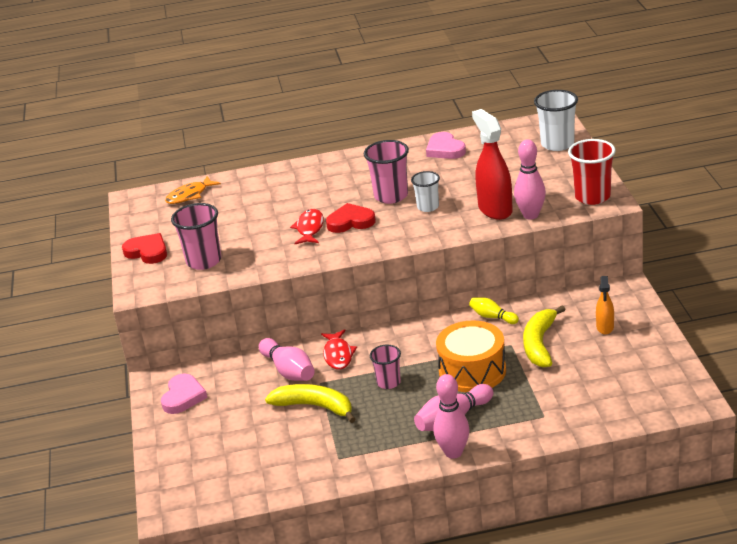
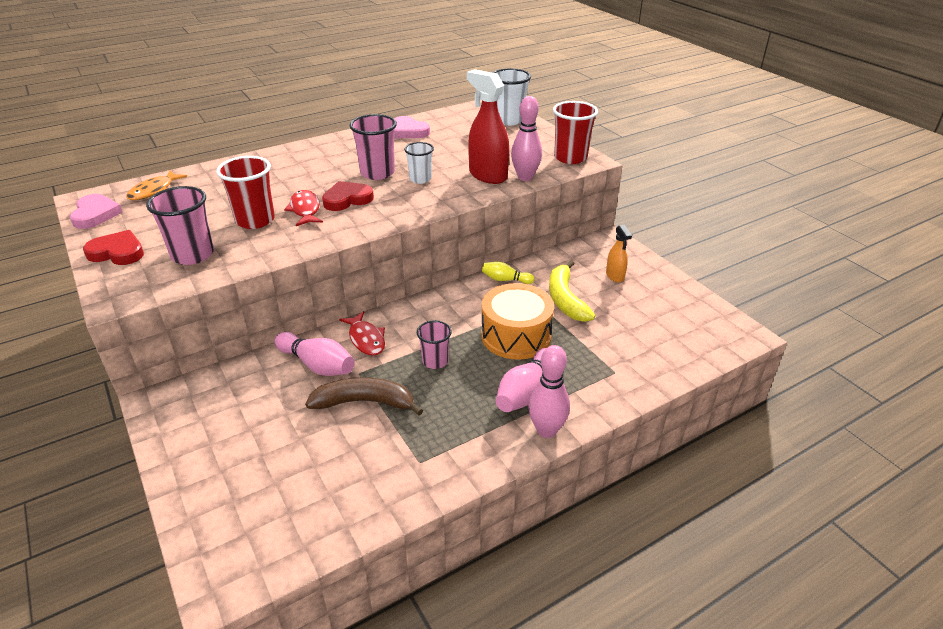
camera: 25 degrees left, 5 degrees up
(183, 397) = (197, 416): pink heart -> pink heart (95, 214)
(264, 234) = (255, 220): none -> red cup
(315, 406) = (365, 402): yellow banana -> brown banana

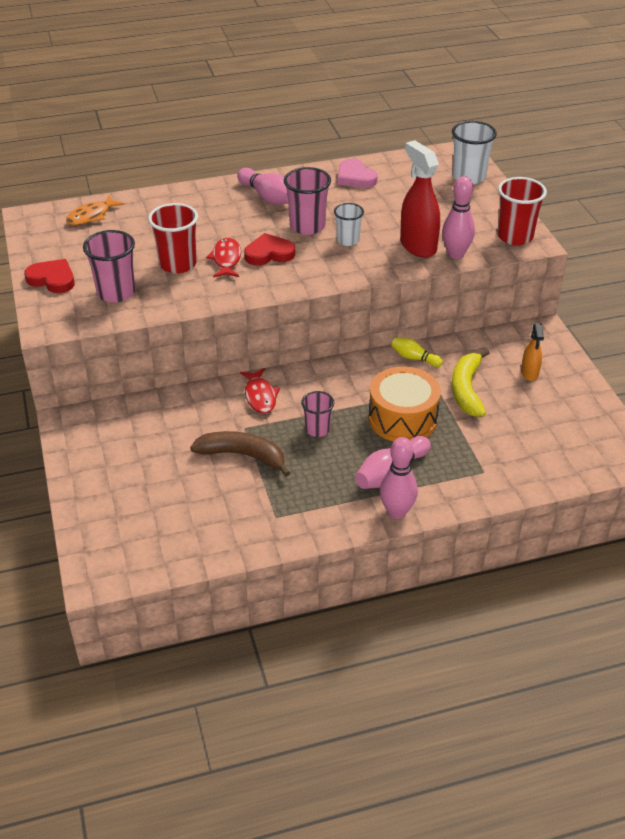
camera: 15 degrees right, 5 degrees up
(95, 214) = (37, 235): pink heart -> none
(317, 365) = (210, 413): pink bowling pin -> pink bowling pin (268, 197)

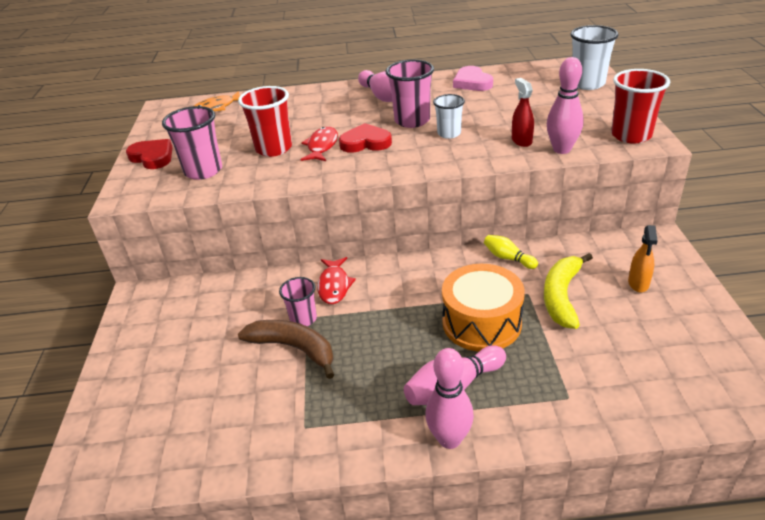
camera: 15 degrees right, 5 degrees down
(317, 429) = (383, 326): pink cup -> pink cup (303, 319)
(418, 246) = (521, 141): red spray bottle -> red spray bottle, size x0.55

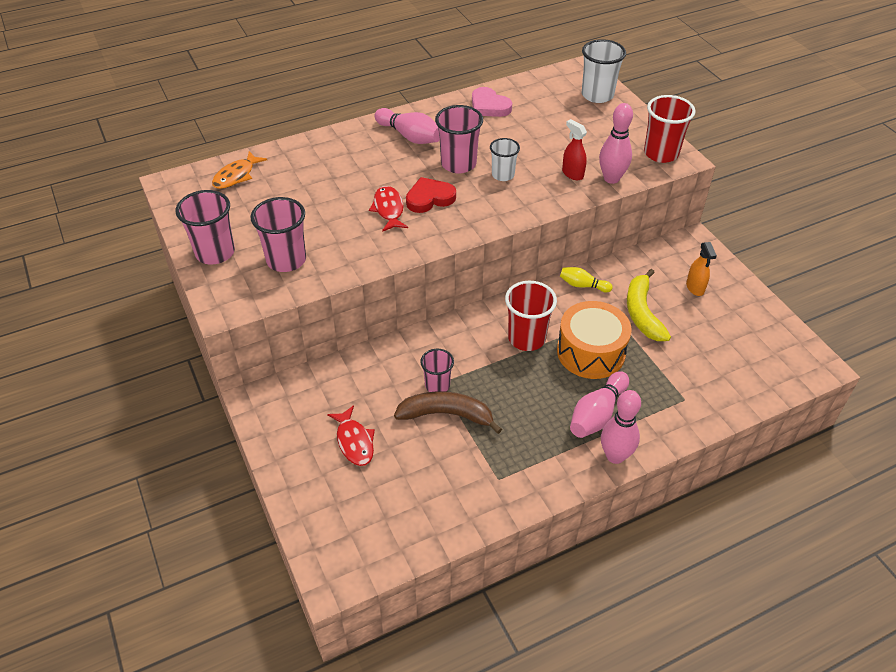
camera: 25 degrees left, 10 degrees up
(152, 157) = (215, 253): red heart -> pink cup
(274, 148) = (341, 220): red cup -> red cup (526, 338)
(334, 286) = (445, 346): red fish -> red fish (354, 441)

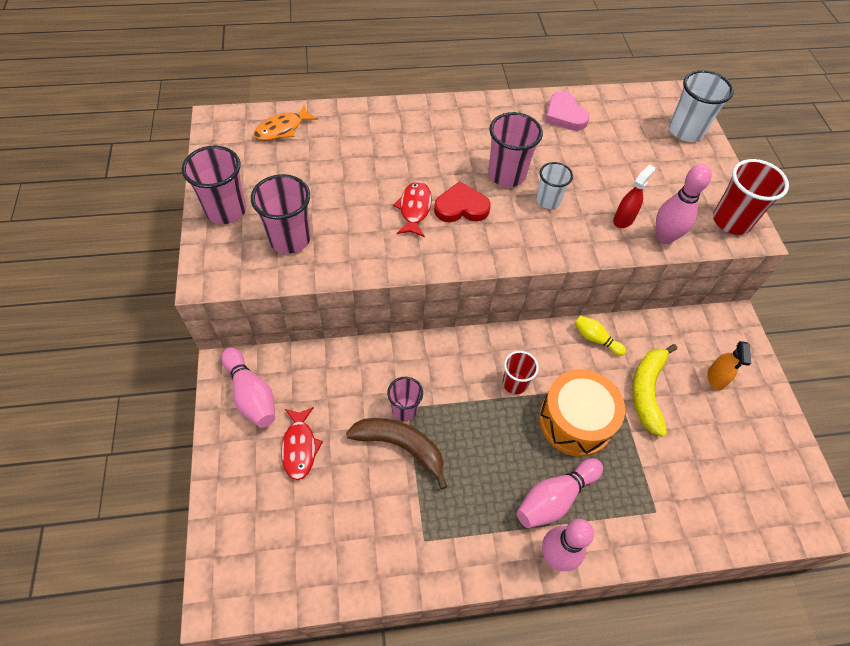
camera: 15 degrees right, 10 degrees up
(410, 136) = (470, 129): pink bowling pin -> pink bowling pin (251, 395)
(526, 338) = (514, 383): red cup -> red cup, size x0.63
(572, 174) = (623, 219): red spray bottle -> red spray bottle turned 60 degrees clockwise

